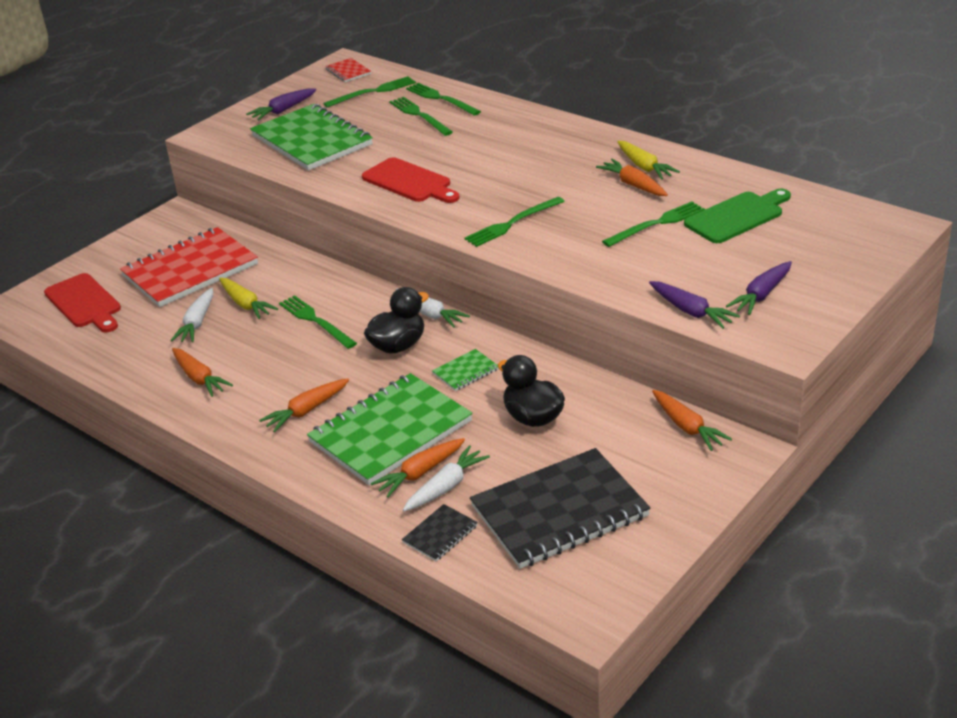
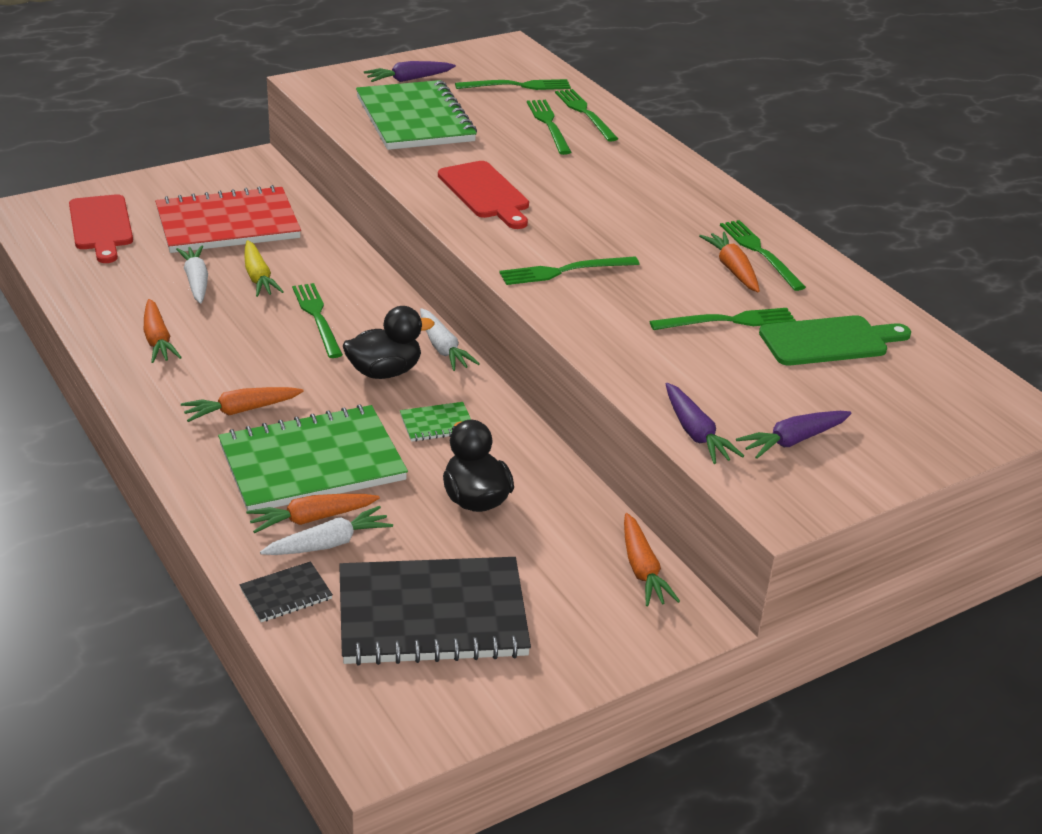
camera: 15 degrees right, 0 degrees up
(197, 323) = (196, 281): white carrot -> white carrot turned 135 degrees clockwise
(348, 71) = (506, 57): red notebook -> none
(644, 167) = (760, 253): yellow carrot -> green fork

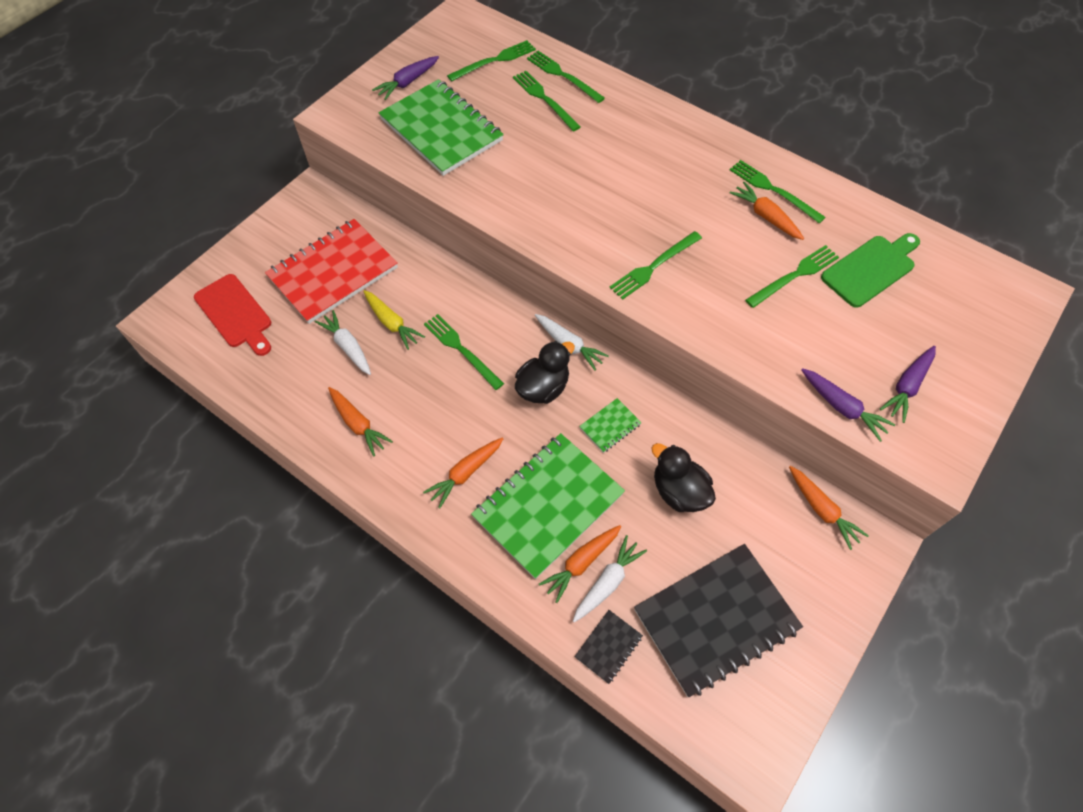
camera: 20 degrees left, 25 degrees up
(485, 193) = (546, 199): red cutting board -> none

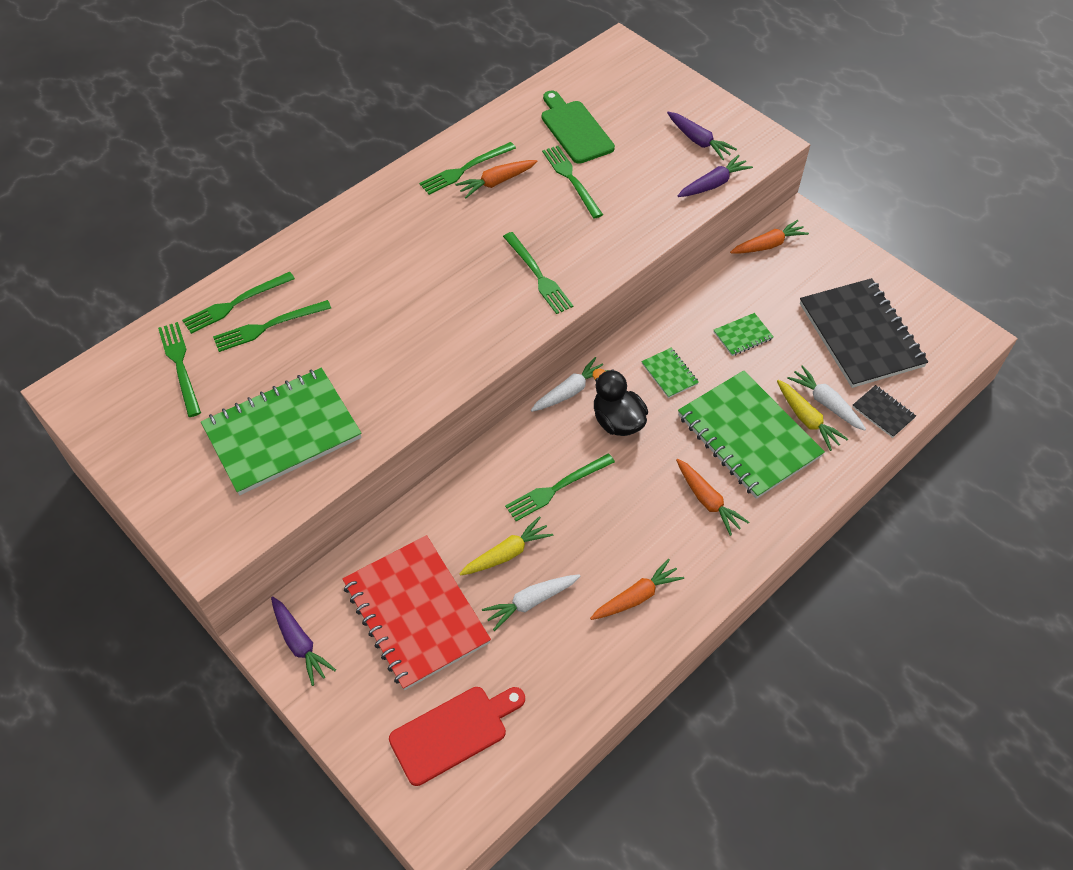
camera: 80 degrees left, 5 degrees down
(407, 82) = (182, 461): purple carrot -> purple carrot (300, 643)
(581, 563) = (807, 419): orange carrot -> yellow carrot
(679, 491) = (742, 335): black duck -> green notebook

